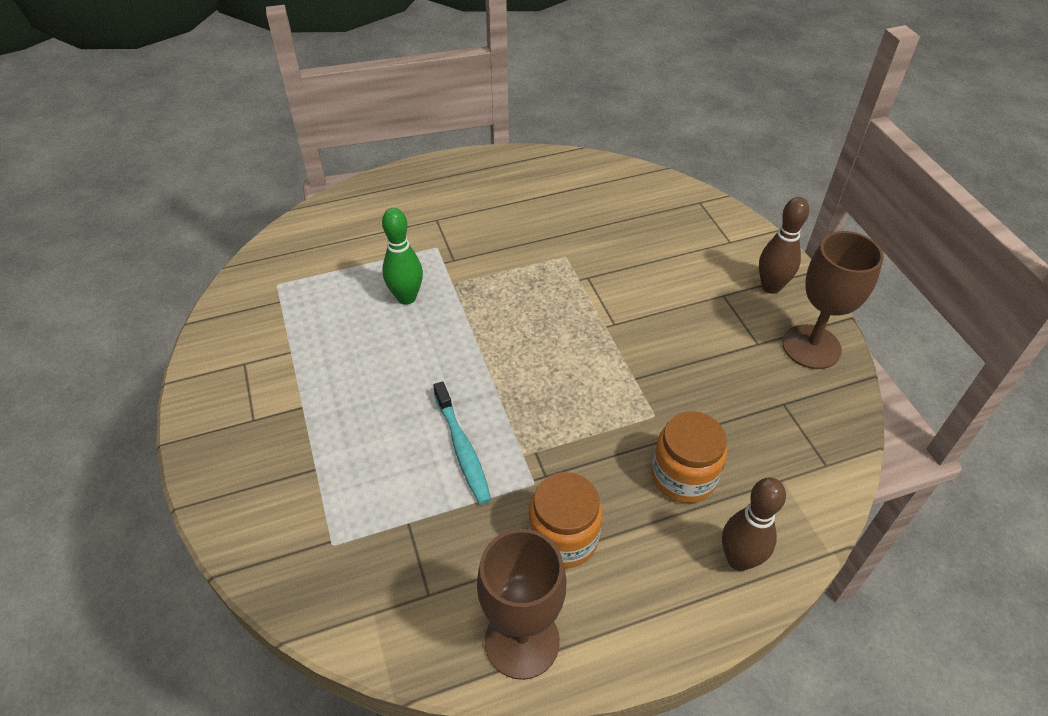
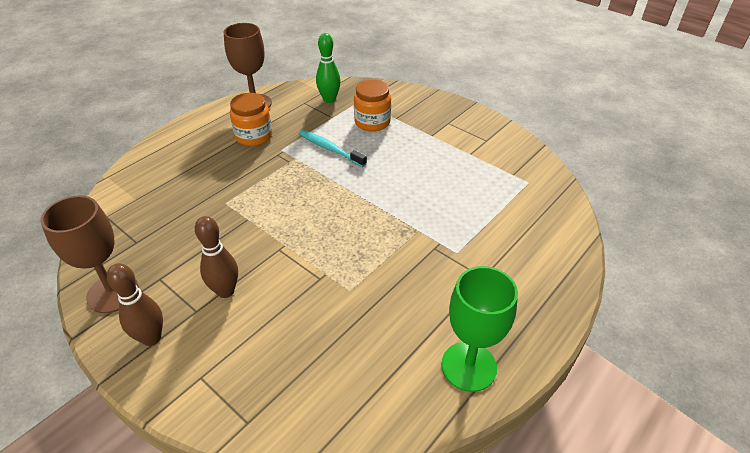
camera: 150 degrees right, 5 degrees down
(406, 297) = (438, 207): green bowling pin -> green bowling pin (329, 100)
(513, 171) = (469, 366): none -> green goblet
(683, 476) = (198, 180): orange jar -> orange jar (372, 122)
(739, 559) = (159, 158): brown bowling pin -> brown bowling pin (225, 291)

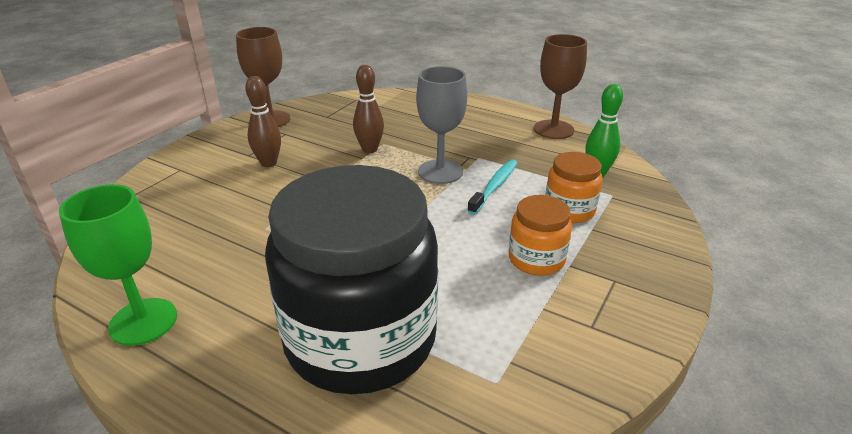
camera: 80 degrees right, 10 degrees down
(151, 338) = (223, 143): brown bowling pin -> brown bowling pin (370, 149)
(254, 136) = (494, 139): orange jar -> orange jar (536, 259)
(295, 173) = (440, 172): none -> grey goblet
(493, 235) = (360, 339): none -> black jar

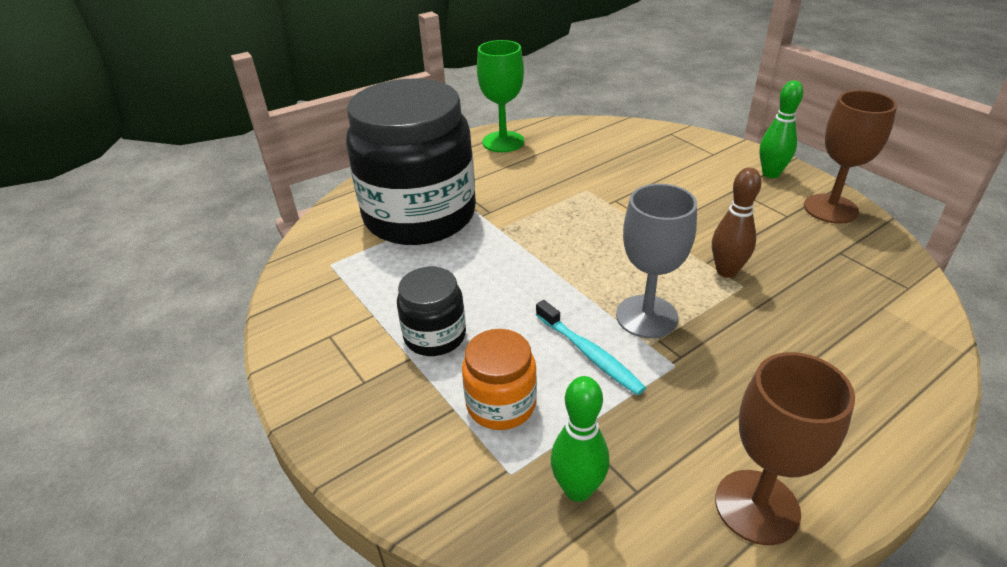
camera: 115 degrees right, 5 degrees up
(218, 142) = (770, 174): none -> green bowling pin
(269, 163) = (710, 199): brown bowling pin -> none
(536, 259) = (435, 336): orange jar -> black jar

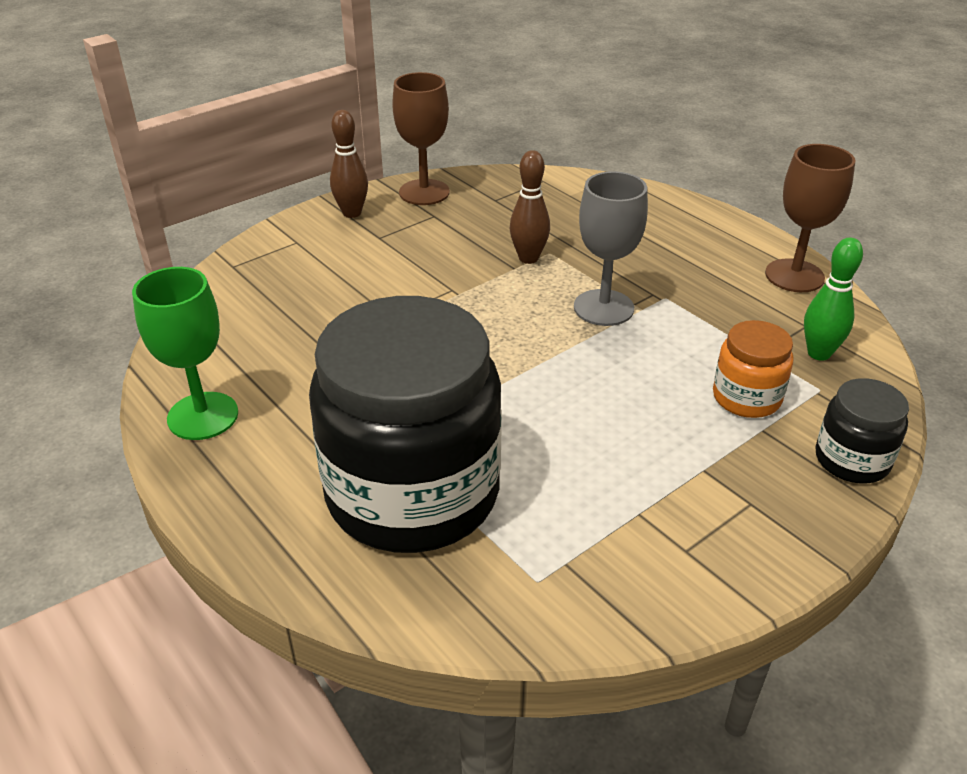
camera: 95 degrees left, 0 degrees up
(435, 336) = (664, 452): black jar -> black jar (852, 460)
(589, 354) = (664, 343): turquoise toothbrush -> none
(770, 174) = (352, 213): green bowling pin -> brown bowling pin

